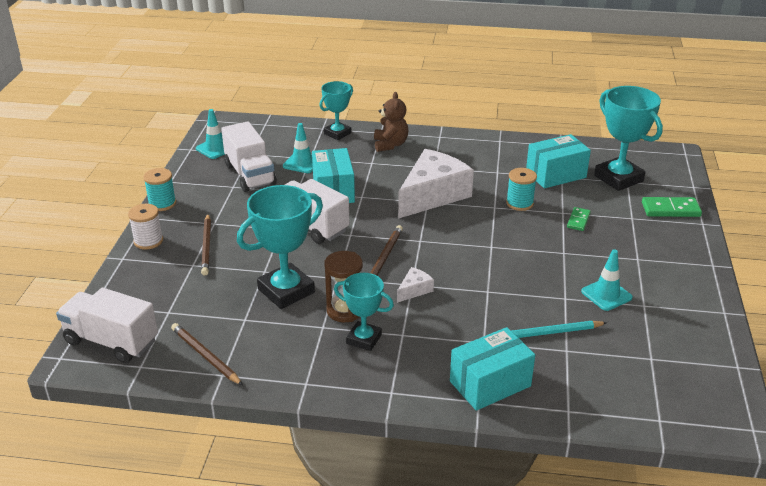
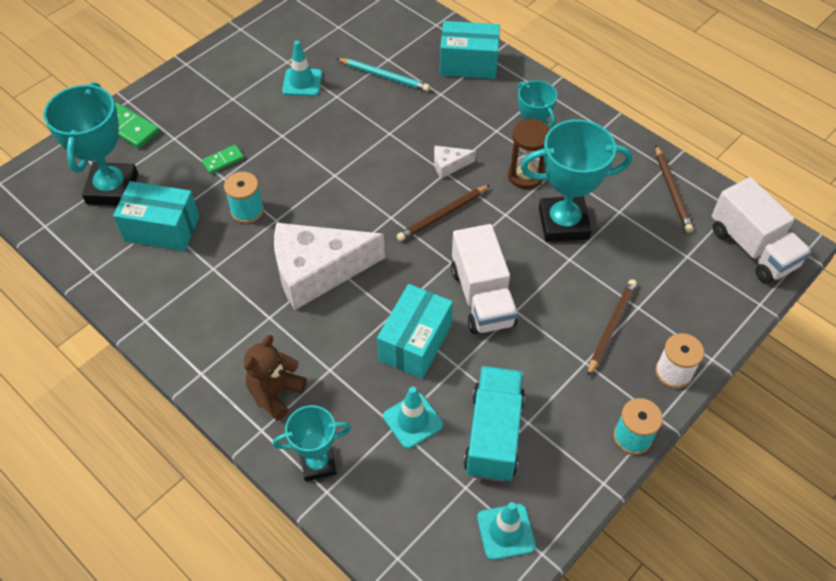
camera: 145 degrees left, 20 degrees up
(250, 175) = (493, 434): white truck -> turquoise truck

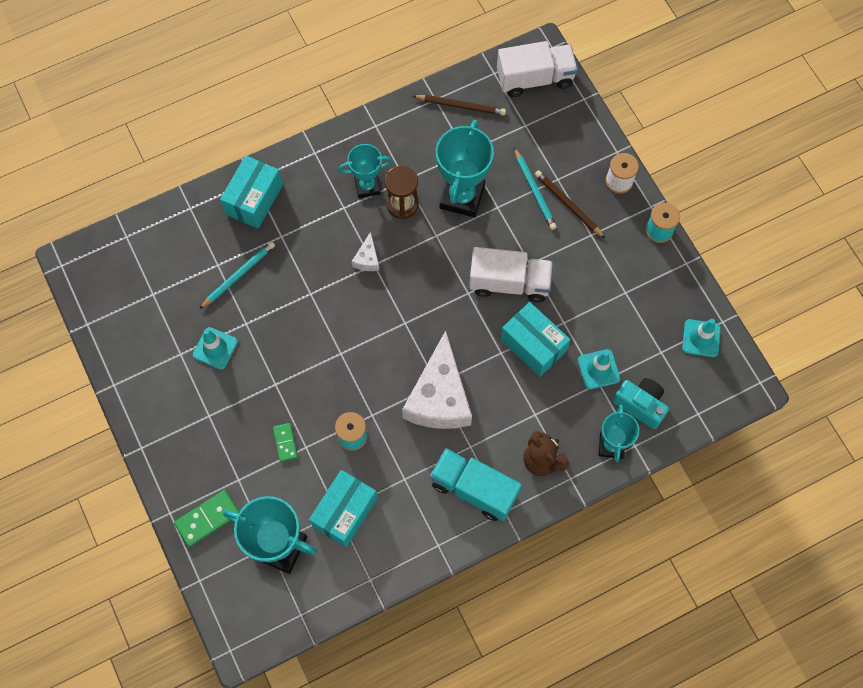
camera: 70 degrees left, 15 degrees up
(384, 482) = (640, 405): none -> turquoise camera
(442, 214) = (418, 282): brown pencil -> none
(493, 434) = (627, 319): turquoise truck -> turquoise truck (474, 489)
(610, 288) = (534, 190): none -> turquoise pencil

